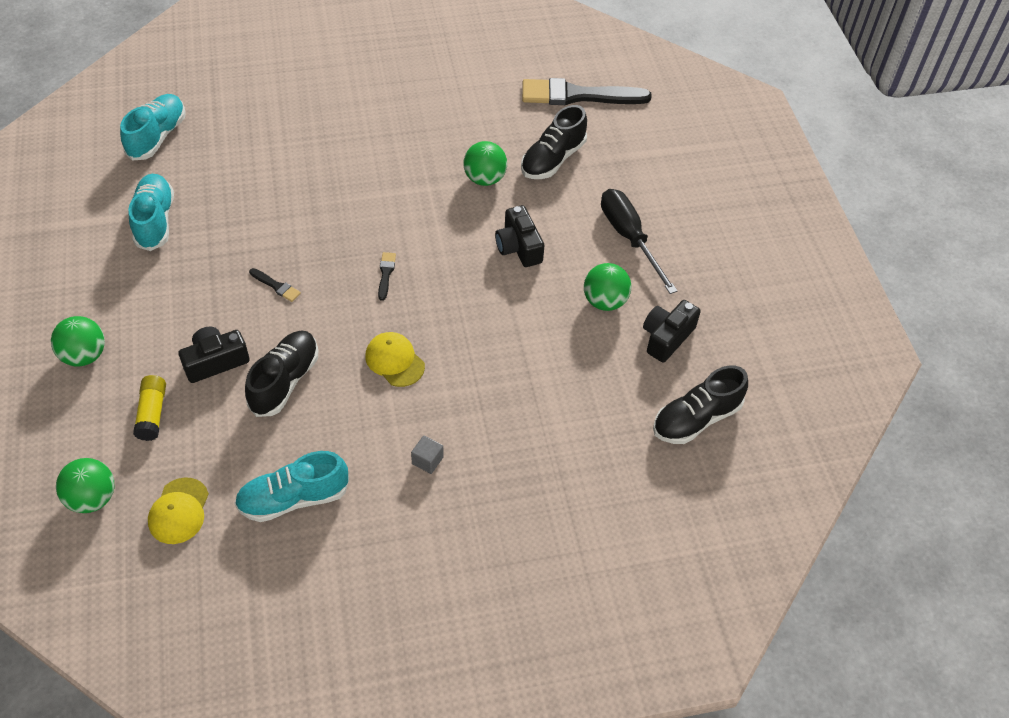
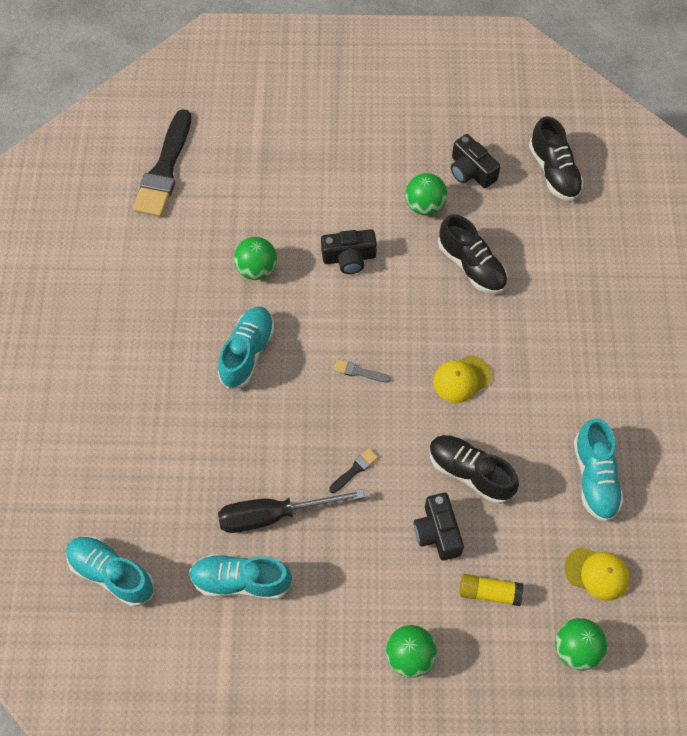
camera: 75 degrees left, 10 degrees up
(386, 274) = (359, 372): black brush -> grey brush
(389, 187) = (247, 353): none -> turquoise shoe
(427, 460) = (569, 369): grey cube -> none
(553, 159) = (245, 208): black shoe -> black shoe (471, 266)
(629, 238) = (357, 171): black screwdriver -> black screwdriver (273, 515)

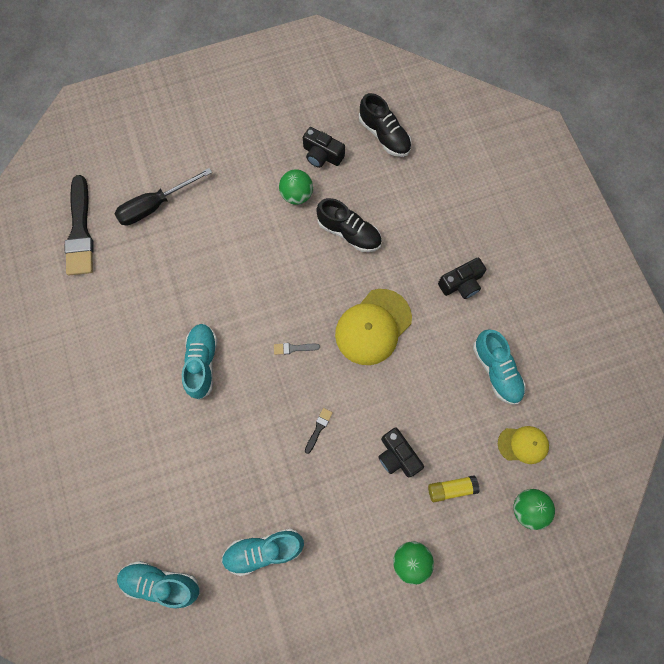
camera: 20 degrees left, 10 degrees up
(256, 269) = (184, 291): green ball -> none
(273, 515) = (270, 487): black screwdriver -> black screwdriver (155, 205)
(349, 258) = (253, 257): black camera -> black camera (461, 283)
(461, 379) = (373, 327): yellow cap -> yellow cap, size x1.76
(470, 473) = (405, 400): black shoe -> none

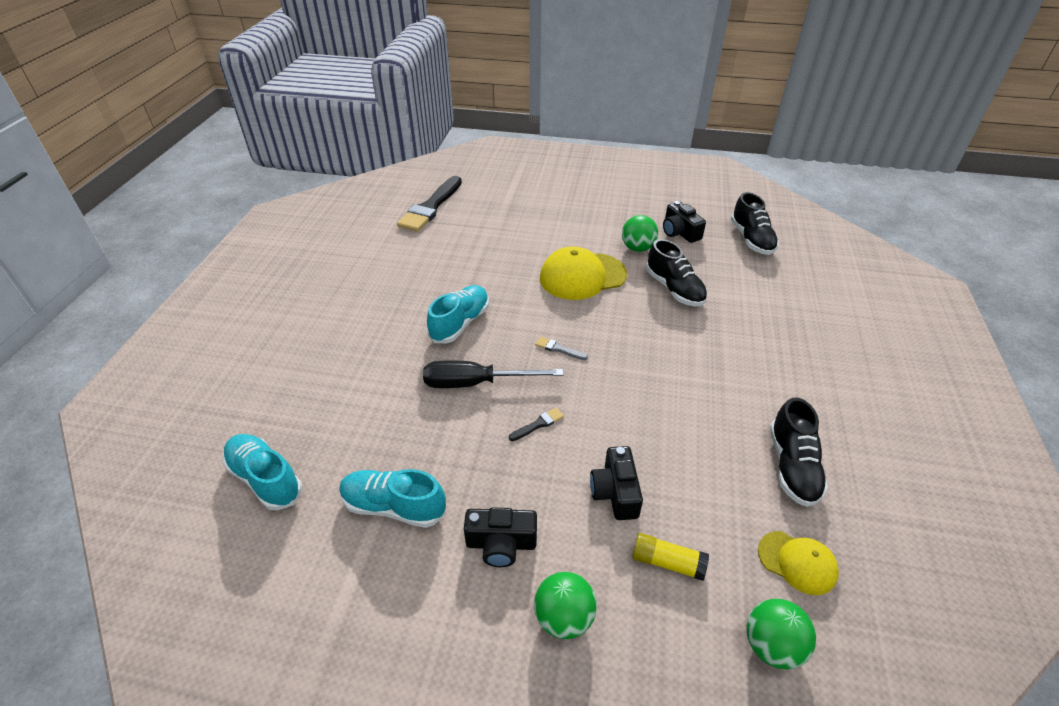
camera: 30 degrees right, 30 degrees down
(155, 205) = (504, 213): black screwdriver -> black screwdriver (476, 383)
(373, 327) = (656, 366): yellow cap -> yellow cap (582, 276)
(461, 283) = (783, 371): black camera -> black camera (501, 544)
(496, 370) = (792, 466): turquoise shoe -> black shoe

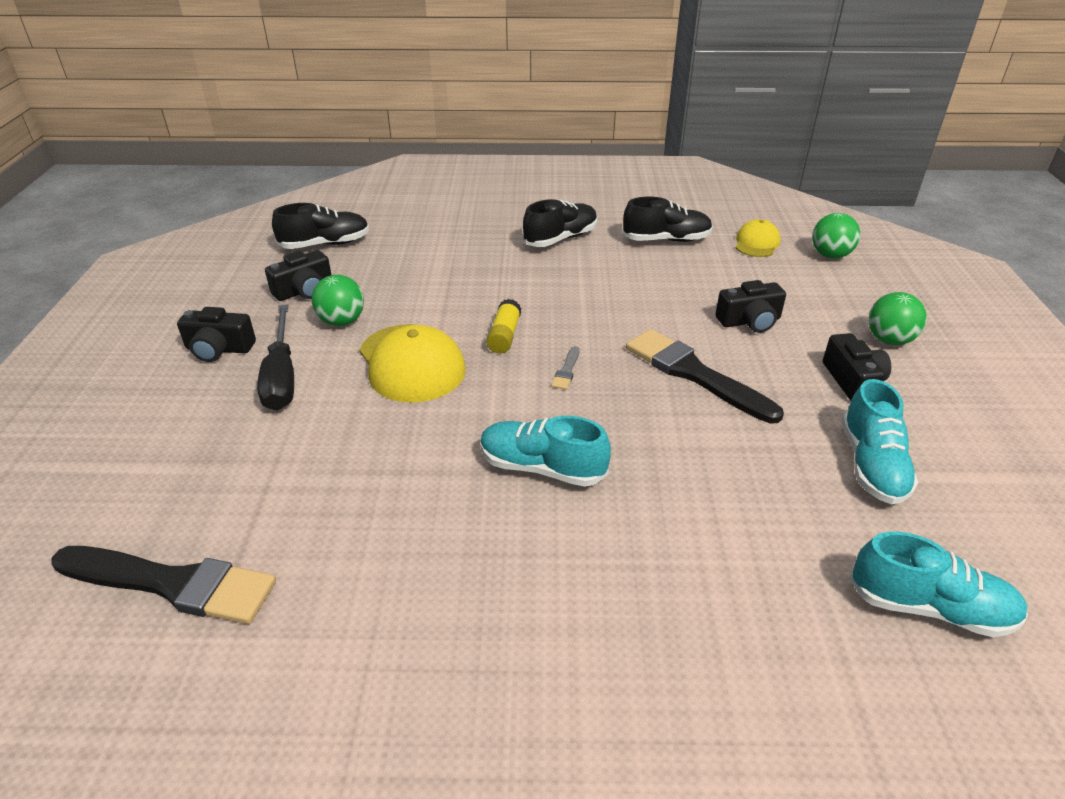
camera: 100 degrees left, 5 degrees down
(265, 479) = (929, 607): turquoise shoe -> turquoise shoe turned 105 degrees counterclockwise
(476, 383) = (654, 431): black screwdriver -> black screwdriver (281, 376)
(538, 424) = (694, 374): black brush -> black brush, size x2.47
(610, 205) = (219, 349): none -> black camera
(667, 562) = (800, 294): yellow glue stick -> yellow glue stick (504, 336)
(674, 289) = (431, 293): black shoe -> black shoe (561, 239)

